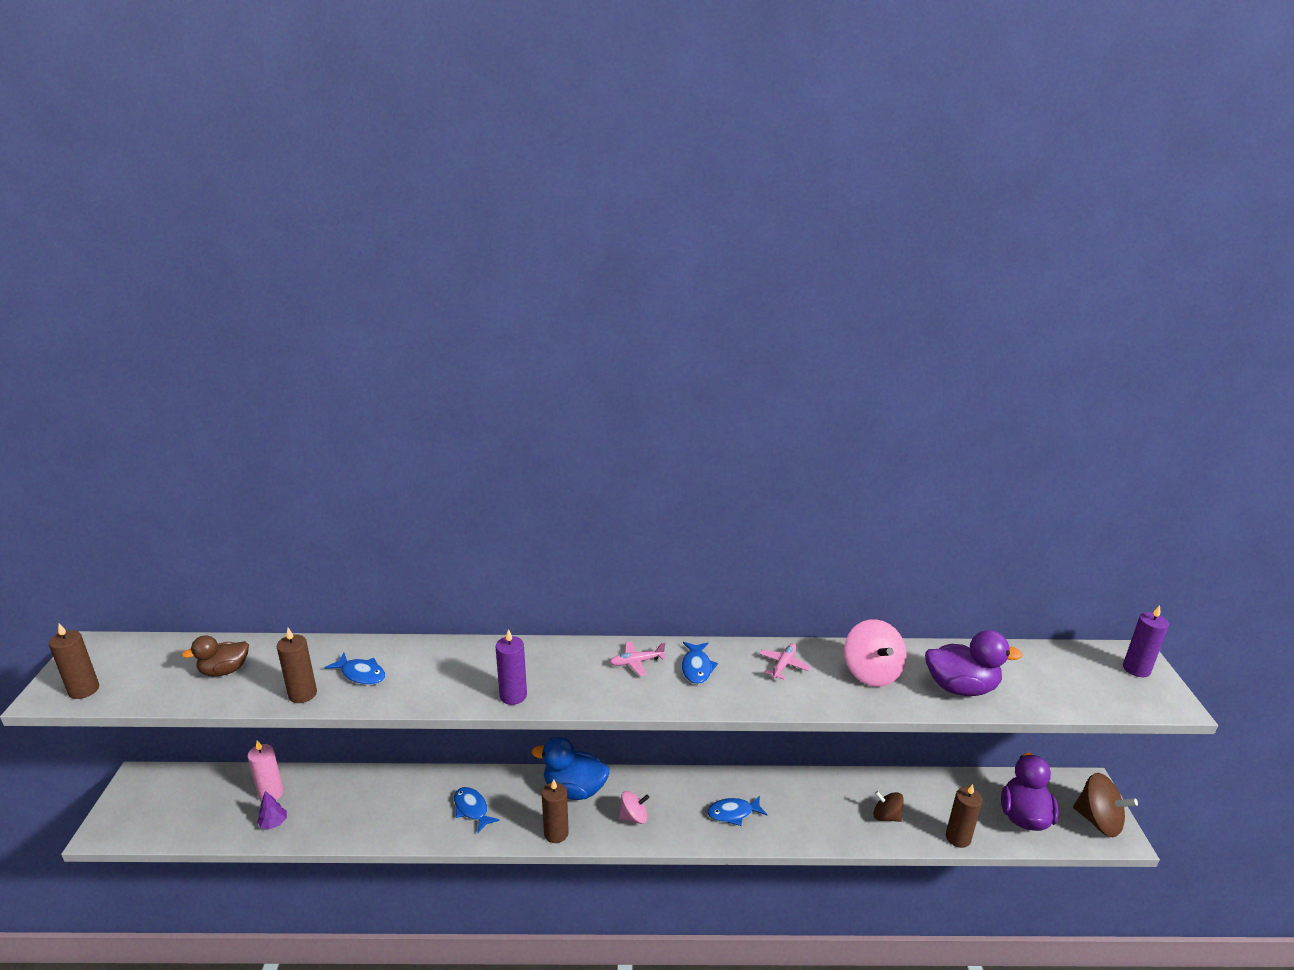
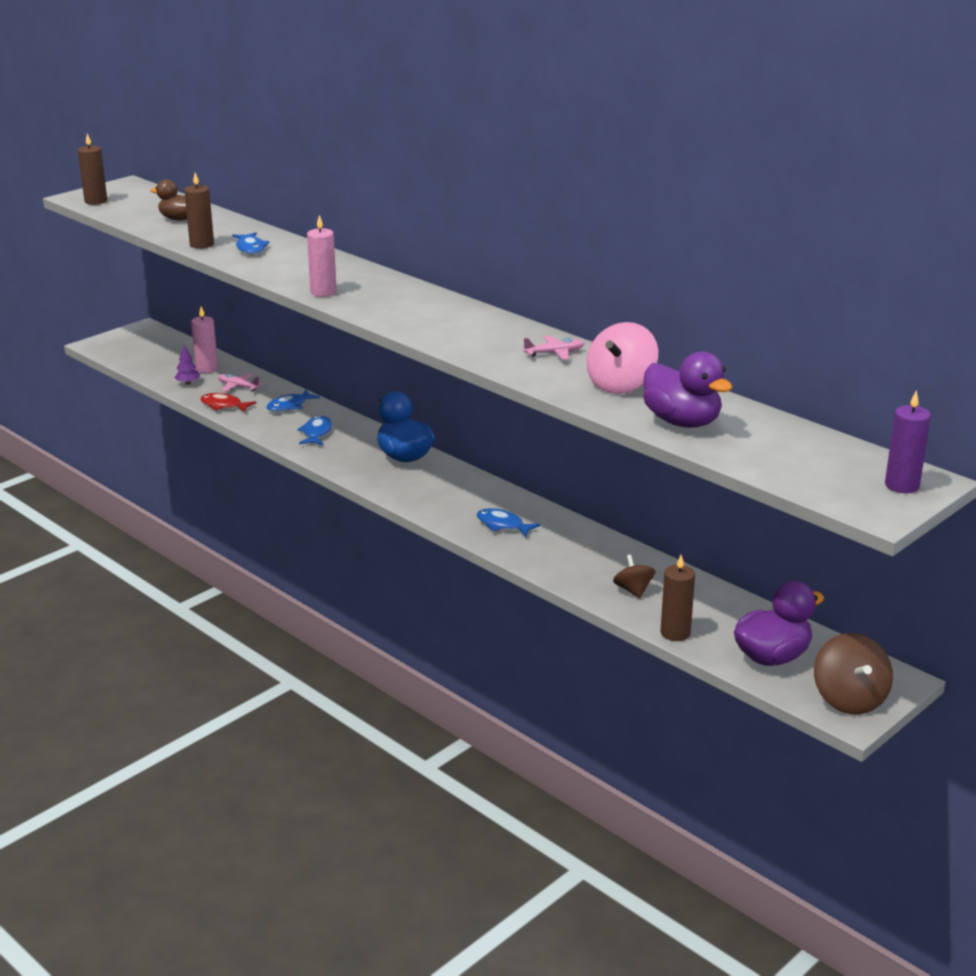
camera: 45 degrees right, 0 degrees up
(346, 830) = (224, 406): none -> red fish
(513, 695) = (323, 292): purple candle -> pink candle
(556, 833) = (352, 471): brown candle -> none
(634, 817) = (422, 490): pink spinning top -> none
(636, 662) = (442, 309): pink plane -> pink plane (238, 387)
(696, 668) = (481, 329): blue fish -> blue fish (289, 406)

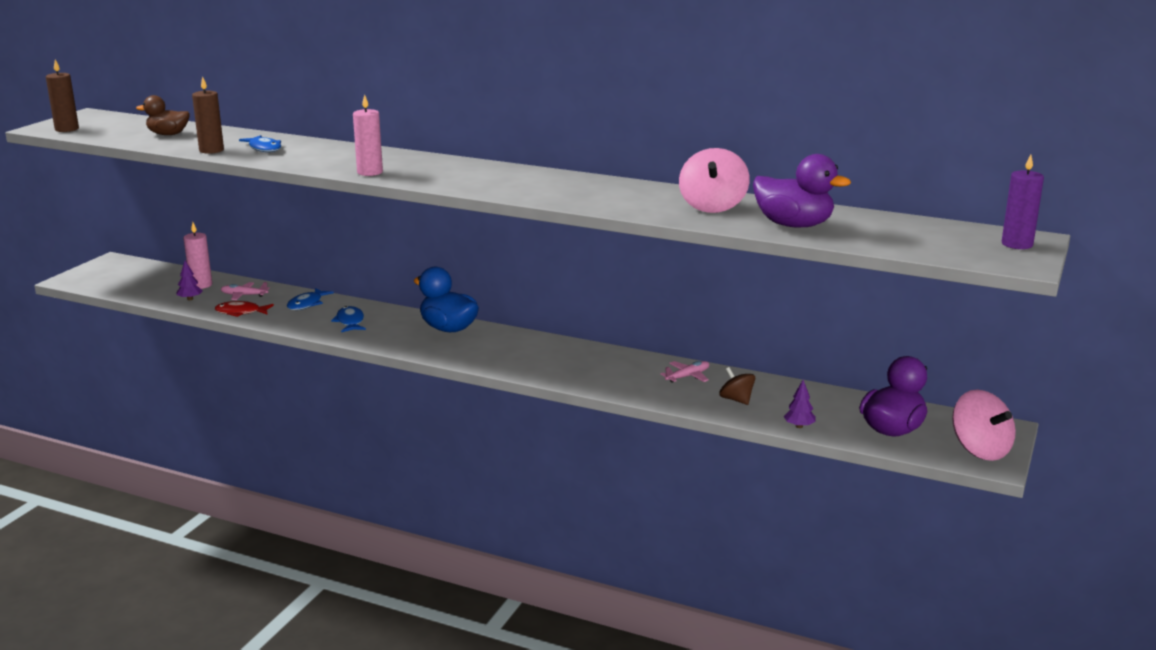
camera: 20 degrees left, 5 degrees down
(502, 525) = (581, 368): blue fish -> none
(554, 353) = (630, 192): pink plane -> pink plane (687, 376)
(675, 633) = (799, 426): brown candle -> purple tree
(849, 699) = (980, 450): brown spinning top -> pink spinning top

